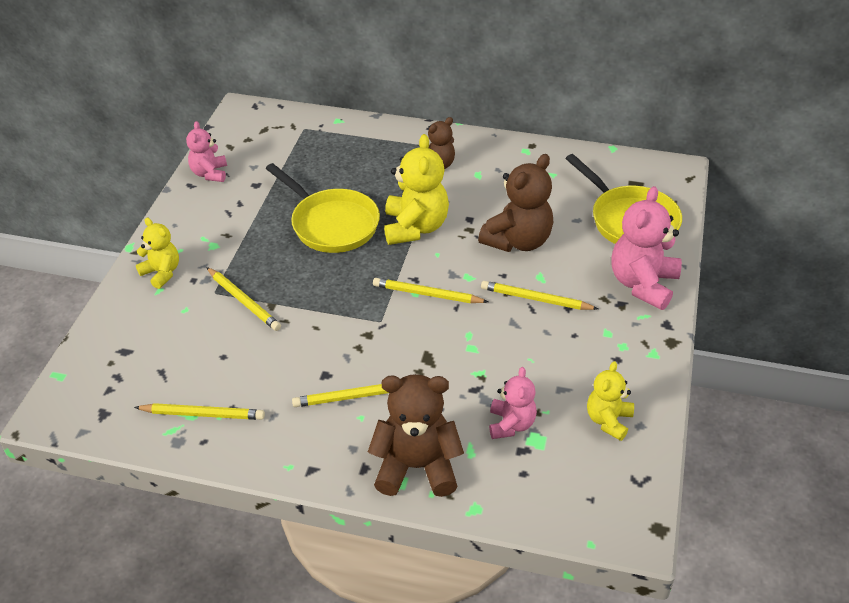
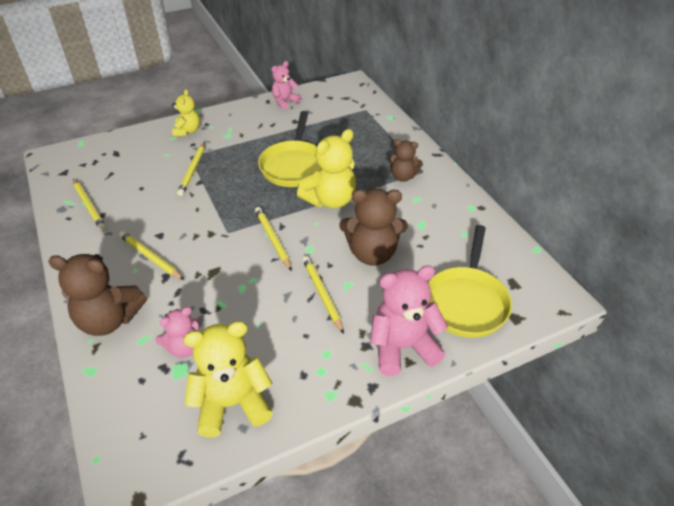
camera: 50 degrees right, 0 degrees up
(416, 467) = (109, 320): brown teddy bear -> brown teddy bear turned 135 degrees clockwise
(608, 420) = (232, 403): yellow teddy bear -> yellow teddy bear, size x1.68

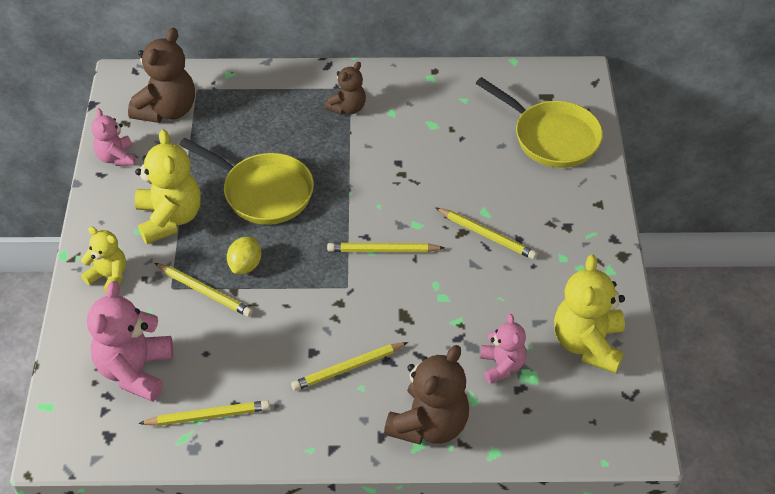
camera: 65 degrees left, 5 degrees up
(224, 179) = (245, 265): none -> yellow lemon
(322, 294) = (487, 235): yellow pencil -> yellow pencil turned 150 degrees counterclockwise
(330, 200) = (348, 181): yellow teddy bear -> yellow teddy bear (170, 218)
(372, 253) = (452, 178): brown teddy bear -> brown teddy bear (167, 110)
(402, 347) = (581, 202): pink teddy bear -> pink teddy bear (135, 370)

